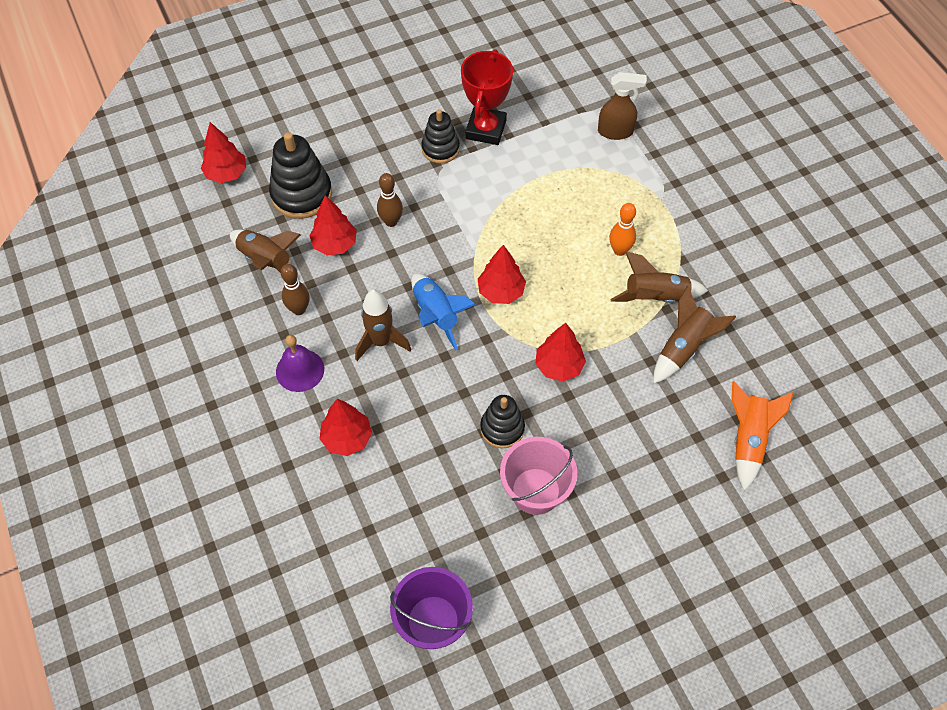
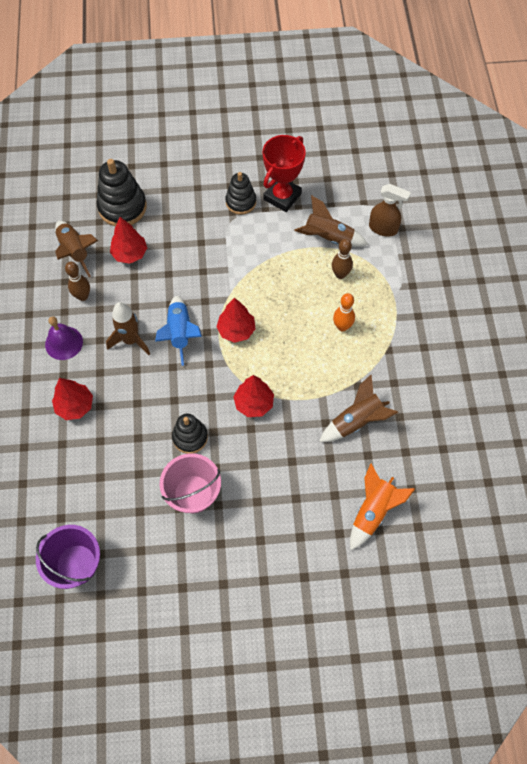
camera: 20 degrees right, 5 degrees up
(226, 173) = (75, 174): red tree -> none
(391, 221) = (178, 249): brown bowling pin -> brown bowling pin (340, 274)
(655, 297) = (353, 373): brown rocket -> brown rocket (328, 238)

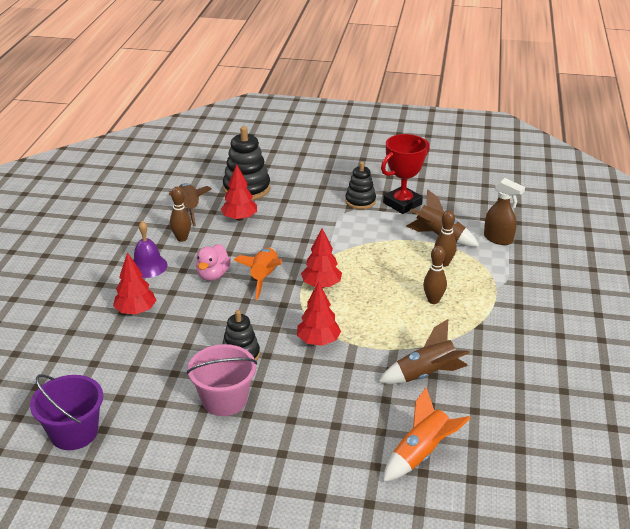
camera: 15 degrees right, 30 degrees down
(131, 340) = (213, 275): brown rocket -> pink duck
(180, 333) = (263, 278): blue rocket -> orange rocket
(342, 326) = (433, 300): orange bowling pin -> brown bowling pin

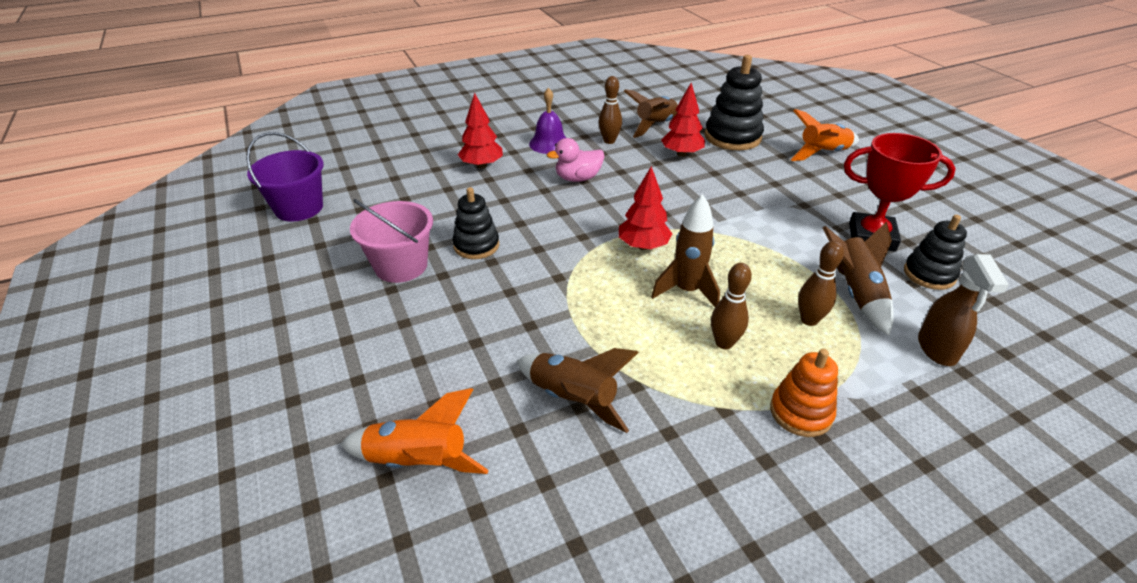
camera: 55 degrees right, 5 degrees up
(263, 278) = (609, 206): orange rocket -> orange rocket (822, 153)
(318, 341) = (547, 285): red tree -> none
(360, 201) = (825, 207): black stacking toy -> black stacking toy (929, 274)
(380, 291) = (686, 291): none -> brown rocket
(500, 303) = (800, 412): none -> orange stacking toy

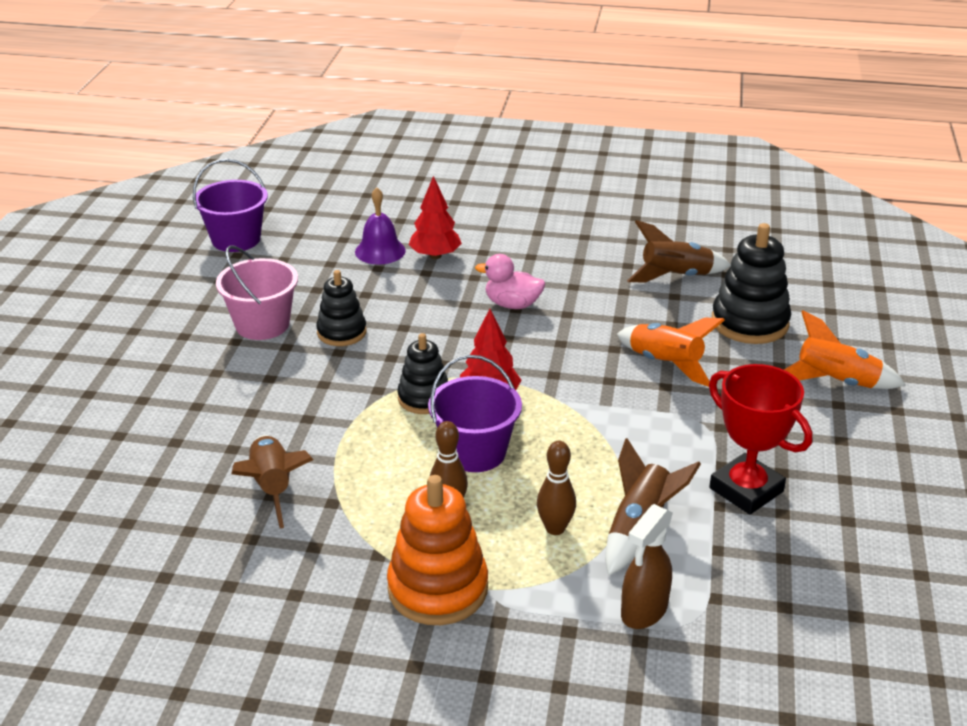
camera: 35 degrees right, 5 degrees down
(418, 461) = (124, 474): orange rocket -> orange rocket (665, 364)
(549, 143) = (530, 256): purple bell -> purple bell (380, 251)
(609, 141) = (598, 276): brown bowling pin -> none
(681, 154) = (660, 320): red tree -> none
(686, 291) = (475, 452): brown rocket -> purple bucket
(800, 412) = (438, 588): orange stacking toy -> orange stacking toy, size x1.57
(929, 274) = (751, 551): black stacking toy -> black stacking toy (424, 398)

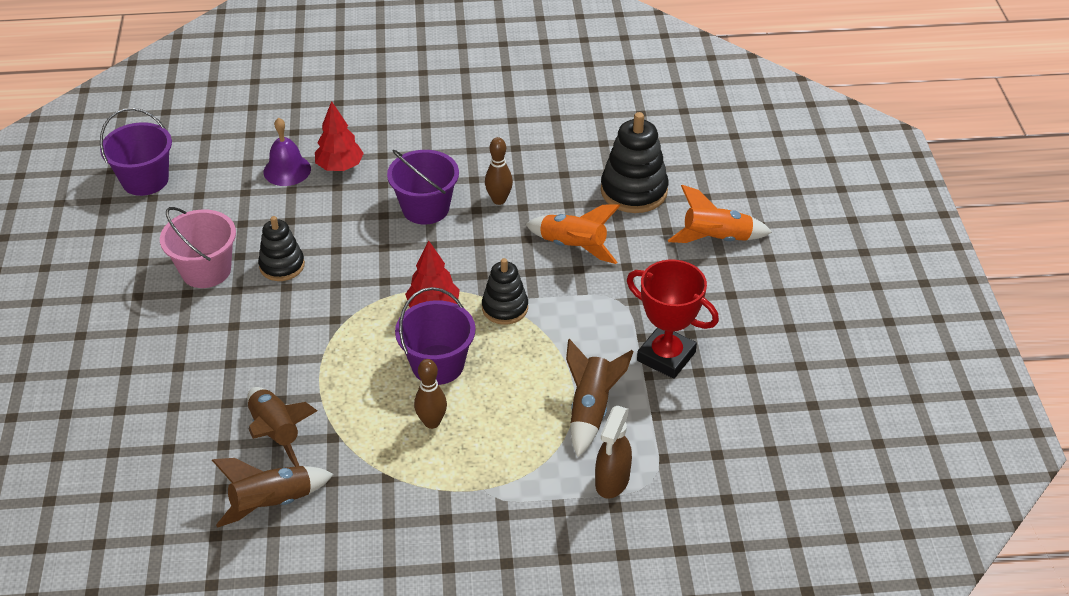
camera: 15 degrees left, 10 degrees up
(424, 398) = (378, 320): black stacking toy -> black stacking toy (505, 308)
(438, 588) = (445, 497): orange stacking toy -> none
(512, 304) = (425, 208): pink duck -> purple bucket
(555, 528) = (524, 423): brown bowling pin -> brown bowling pin (499, 200)
(675, 277) = (560, 153): brown rocket -> brown rocket (272, 504)

